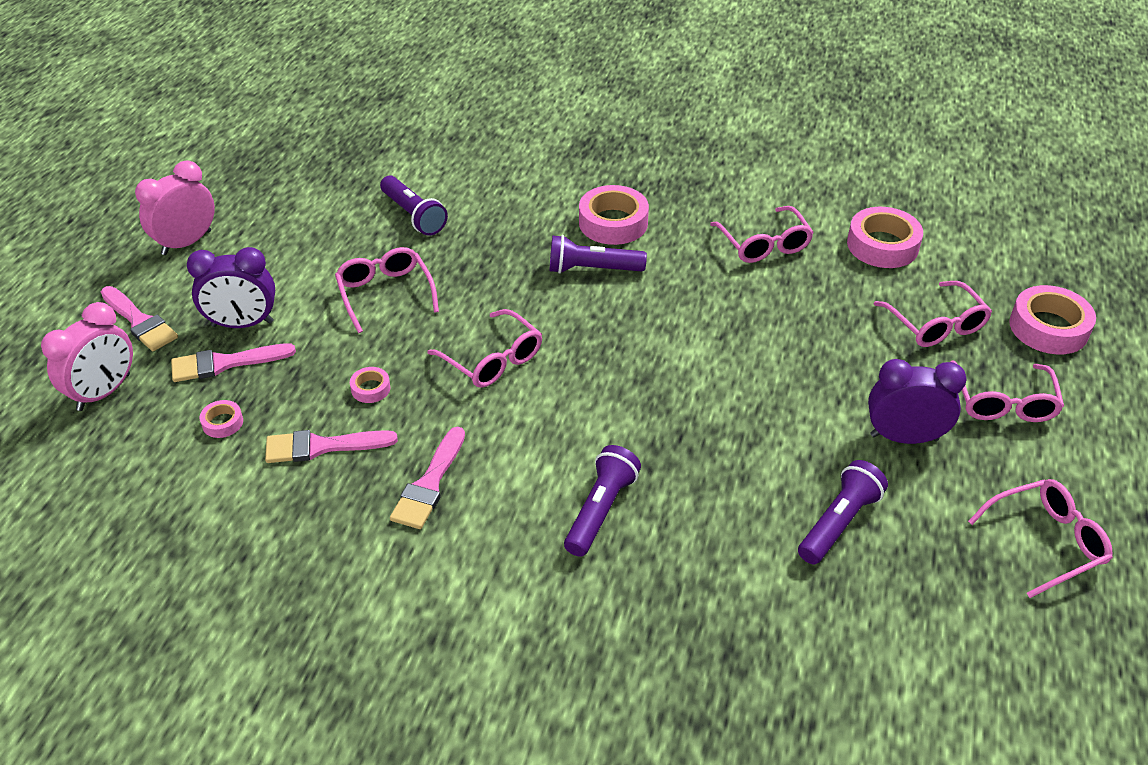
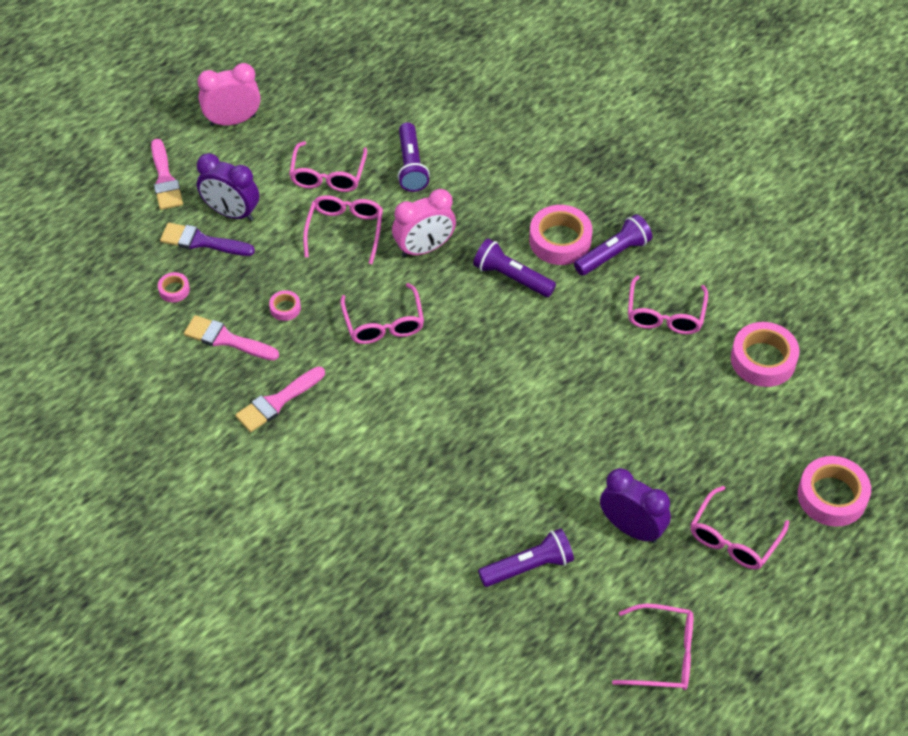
camera: 30 degrees right, 10 degrees up
(104, 392) = (113, 229): pink clock -> pink clock (424, 248)
(225, 363) = (202, 241): pink brush -> purple brush
(600, 510) = (375, 476): purple flashlight -> purple flashlight (613, 254)
(935, 325) = (741, 450): pink glasses -> pink glasses (328, 175)

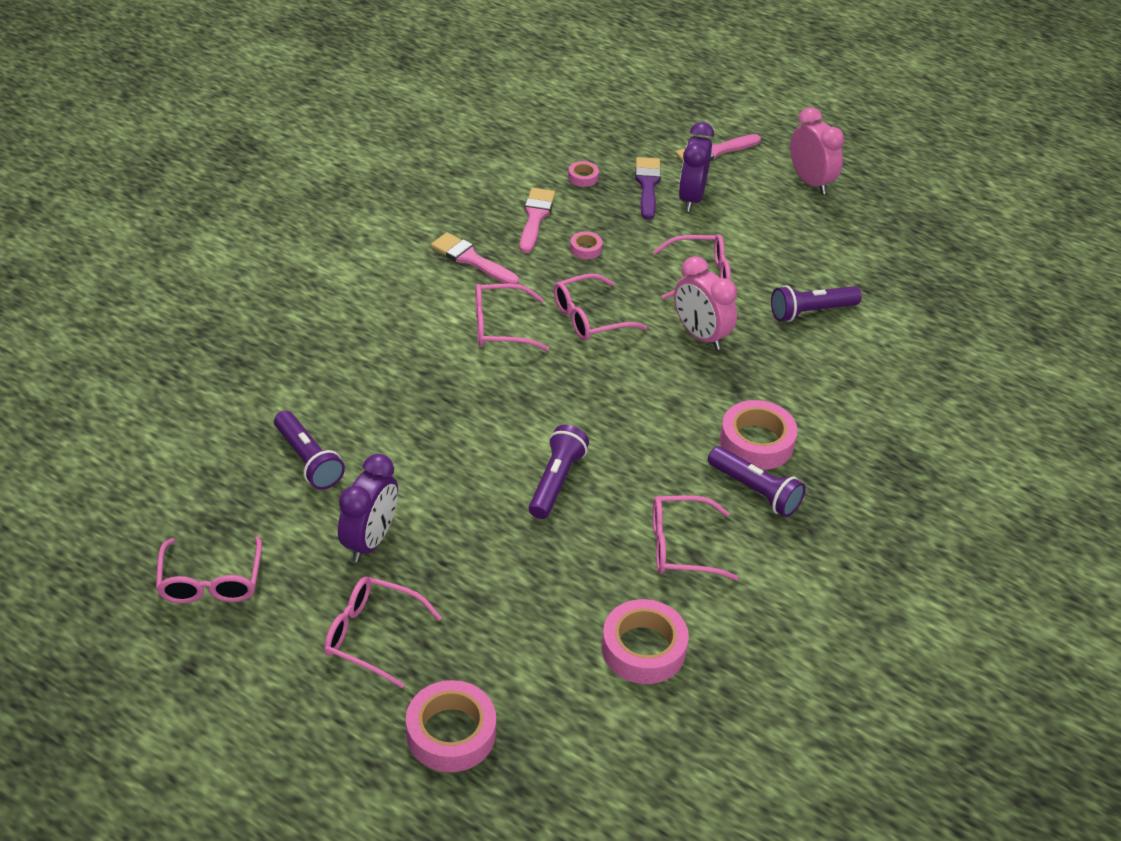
camera: 75 degrees right, 10 degrees down
(328, 175) = (768, 254): pink glasses -> pink glasses (500, 327)
(512, 277) = (686, 407): purple flashlight -> purple flashlight (556, 481)

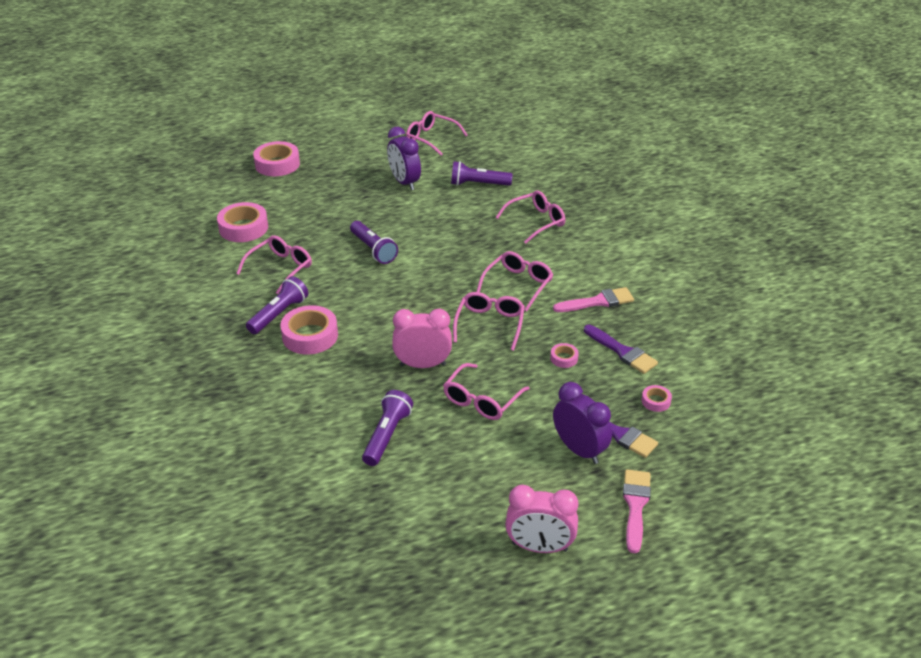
camera: 130 degrees right, 5 degrees down
(371, 635) = (350, 164): pink glasses -> pink glasses (536, 222)
(535, 217) = (622, 351): pink brush -> purple brush
(755, 491) = (279, 314): purple flashlight -> purple flashlight turned 135 degrees clockwise

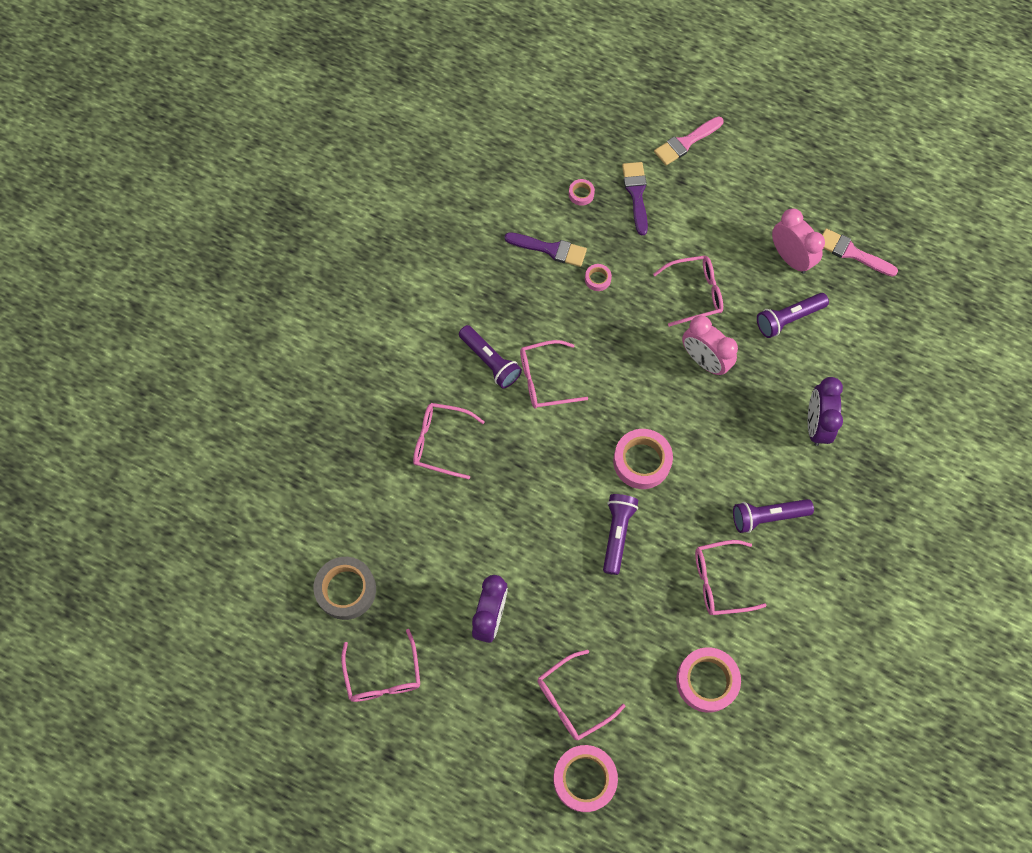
camera: 135 degrees left, 30 degrees up
(310, 336) = (762, 467): pink tape -> pink tape (642, 461)
(478, 184) = (426, 546): purple flashlight -> purple flashlight (490, 361)
(490, 324) = (613, 357): pink glasses -> pink glasses (572, 700)
(495, 150) = (346, 590): none -> grey tape
(539, 547) = (771, 165): pink clock -> pink clock (790, 258)
(579, 450) = (674, 203): purple clock -> purple clock (815, 424)
(598, 302) = (507, 308): pink brush -> pink brush (852, 253)
(622, 351) = (550, 249): purple brush -> purple brush turned 105 degrees clockwise

